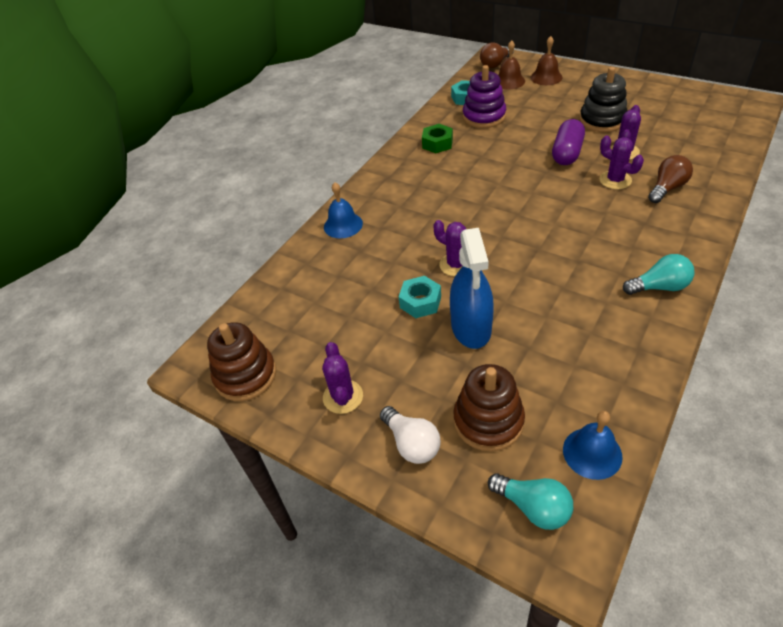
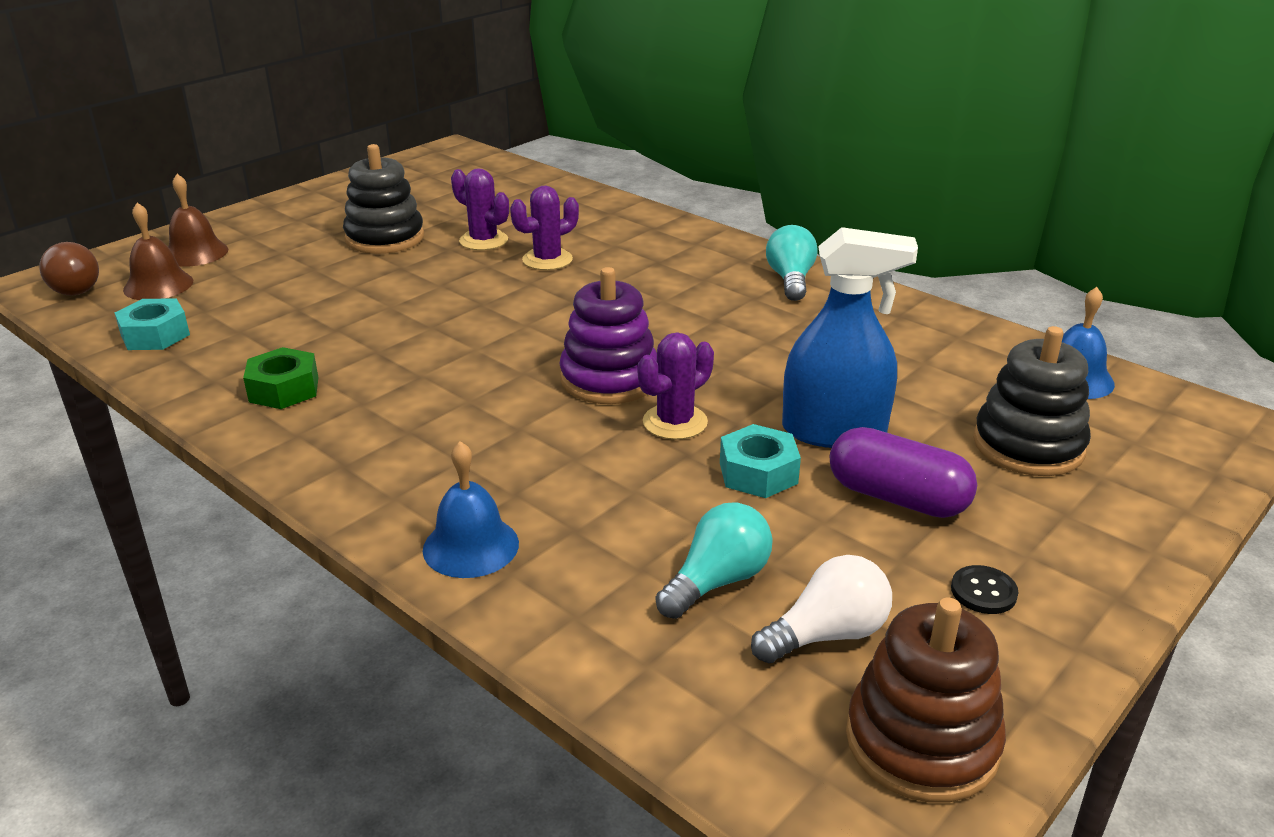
camera: 85 degrees left, 15 degrees down
(343, 397) = (983, 591): purple cactus -> black button
(411, 443) = (1080, 523): white light bulb -> white light bulb (826, 635)
(484, 117) = (249, 328): purple stacking toy -> purple stacking toy (609, 379)
(488, 421) = (1028, 445): brown stacking toy -> black stacking toy
(533, 507) = (1168, 435): turquoise light bulb -> turquoise light bulb (717, 581)
(566, 153) = (445, 279): purple capsule -> purple capsule (897, 498)
(667, 188) = (593, 233): brown light bulb -> none

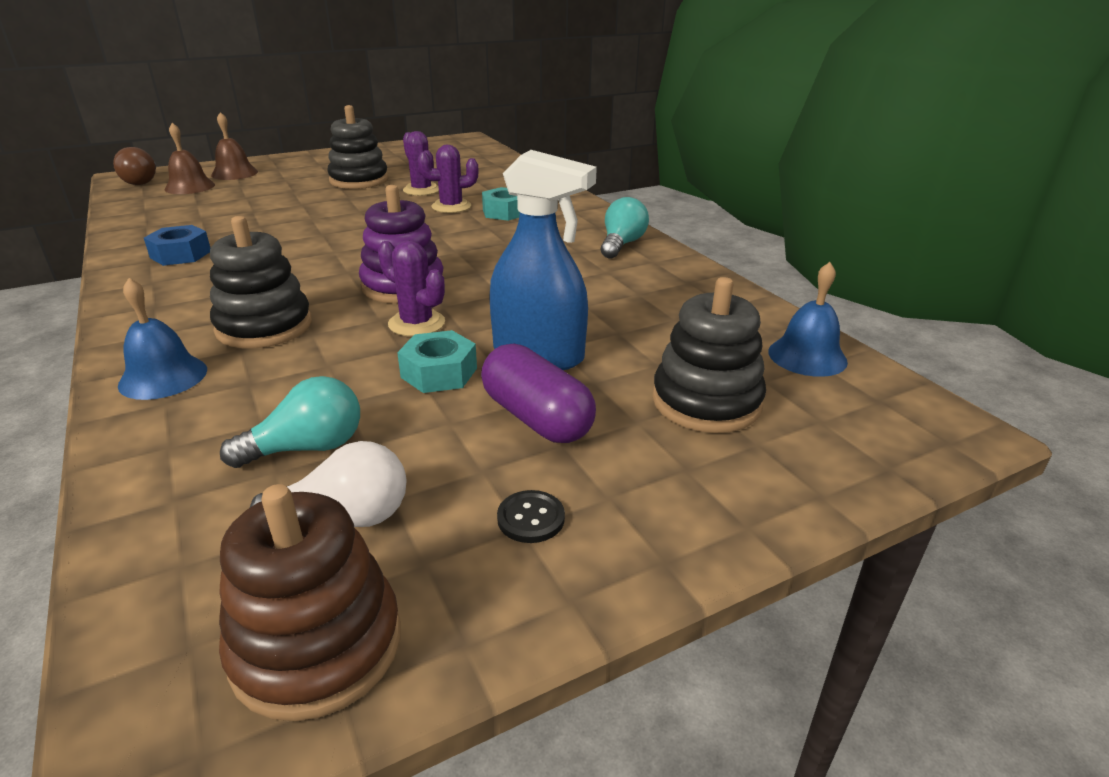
camera: 20 degrees right, 0 degrees up
(155, 335) = (150, 212): turquoise nut -> turquoise nut (504, 212)
(284, 389) = (181, 254): green nut -> blue nut
(511, 462) = (264, 326): none -> black stacking toy
(675, 422) = (416, 323): purple cactus -> purple cactus turned 60 degrees clockwise

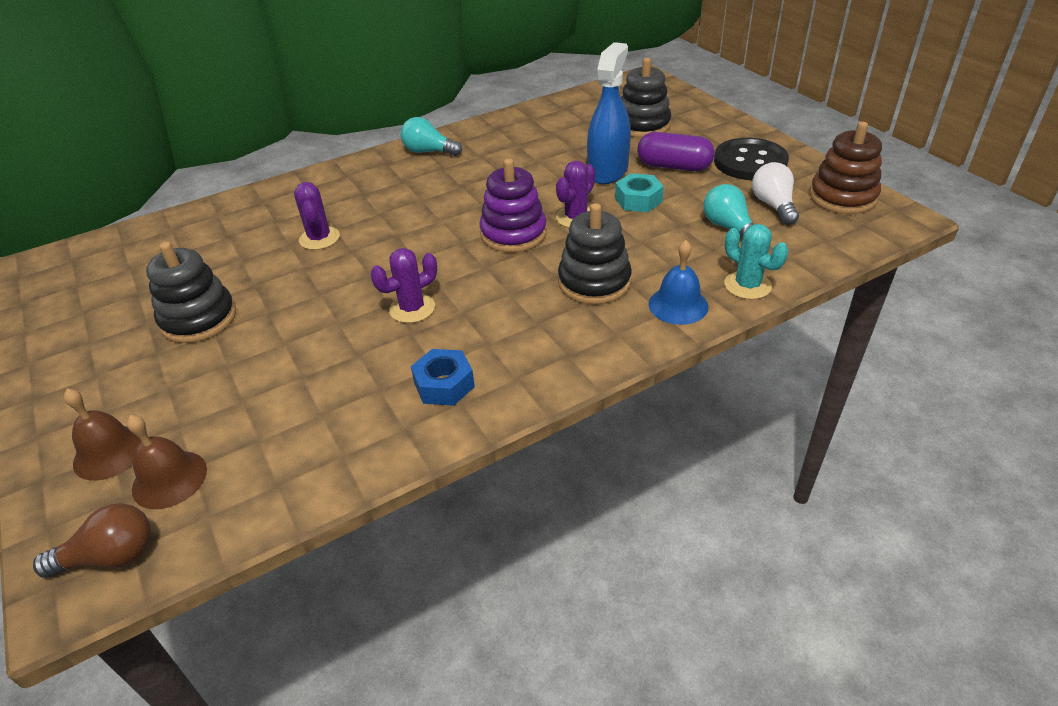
camera: 90 degrees left, 10 degrees up
(145, 440) = (747, 285): none -> turquoise cactus
(421, 190) = (256, 265): purple cactus -> purple cactus (412, 308)
(504, 212) = (342, 207): turquoise nut -> none
(531, 518) = (750, 162): black button -> black button, size x2.41
(536, 418) = (674, 166): purple capsule -> purple capsule turned 60 degrees clockwise
(807, 356) = (589, 100): blue bell -> none

